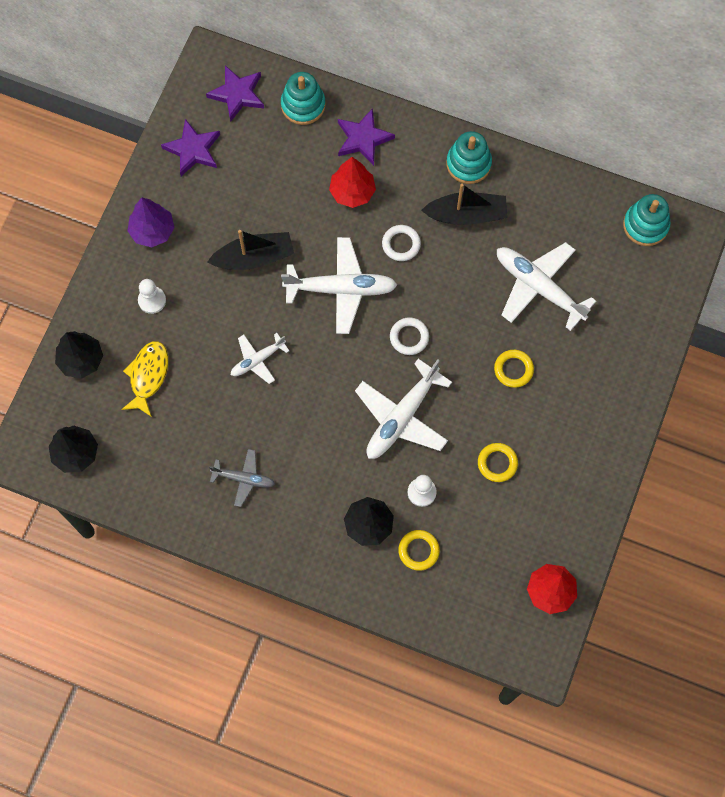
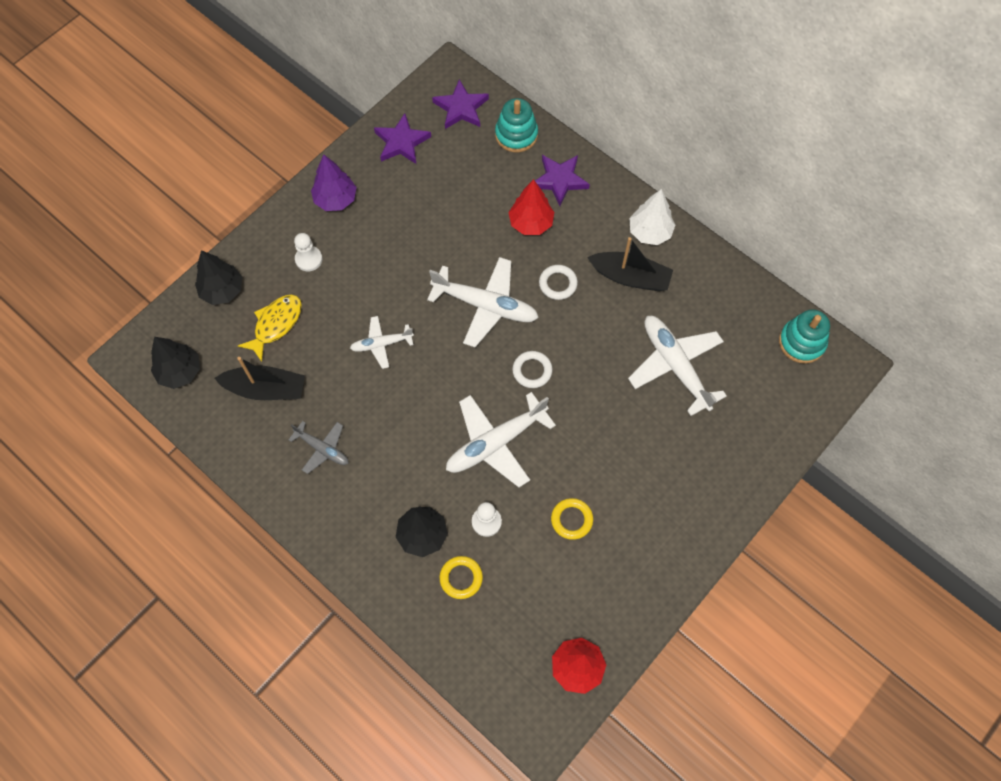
camera: 20 degrees right, 5 degrees down
(254, 257) = (417, 252): black boat -> black boat (266, 389)
(468, 164) = (649, 232): turquoise stacking toy -> white tree
(513, 369) = (621, 435): yellow ring -> none

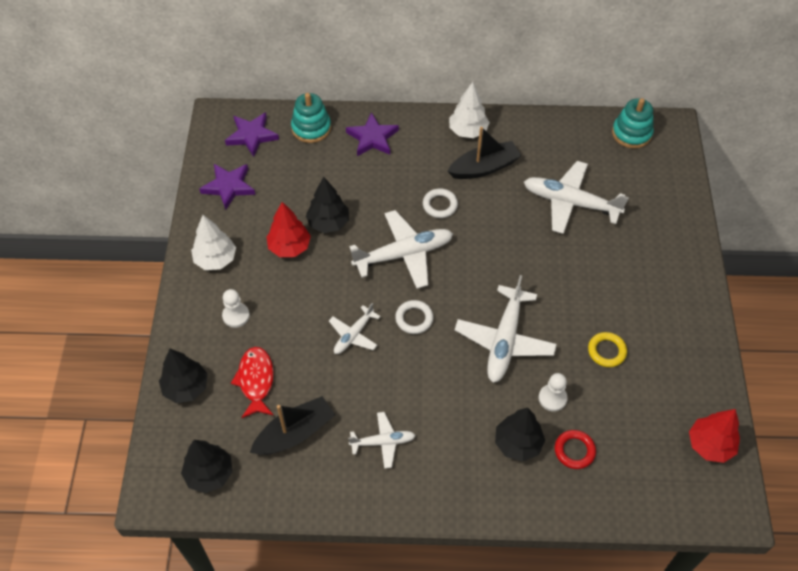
camera: 40 degrees left, 10 degrees down
(275, 324) = (256, 381): yellow fish -> red fish
(322, 449) = (382, 442): grey plane -> white plane
(335, 199) = (215, 259): purple tree -> white tree
(451, 232) = (328, 223): none -> black tree
(461, 578) = (574, 451): yellow ring -> red ring
(531, 223) = (380, 178): red tree -> red tree (289, 247)
(532, 371) = (480, 274): white ring -> white ring (414, 319)

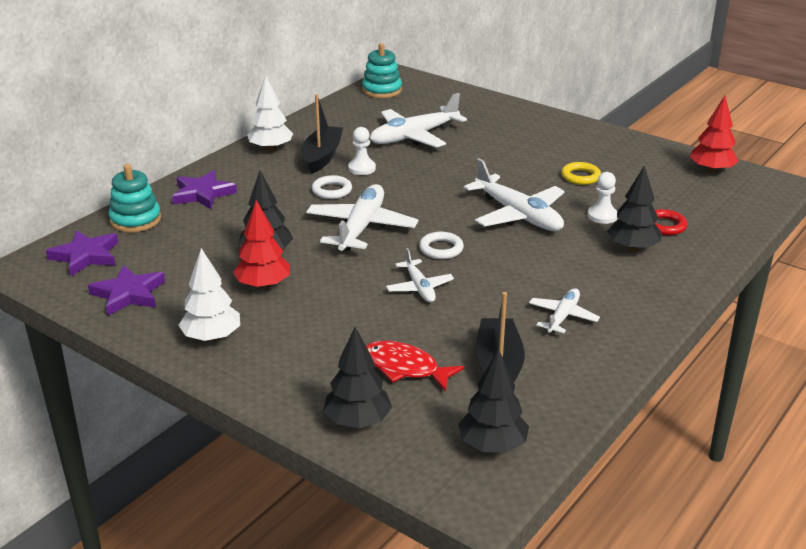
camera: 55 degrees left, 25 degrees down
(236, 316) = (304, 351): white pawn -> white pawn (362, 168)

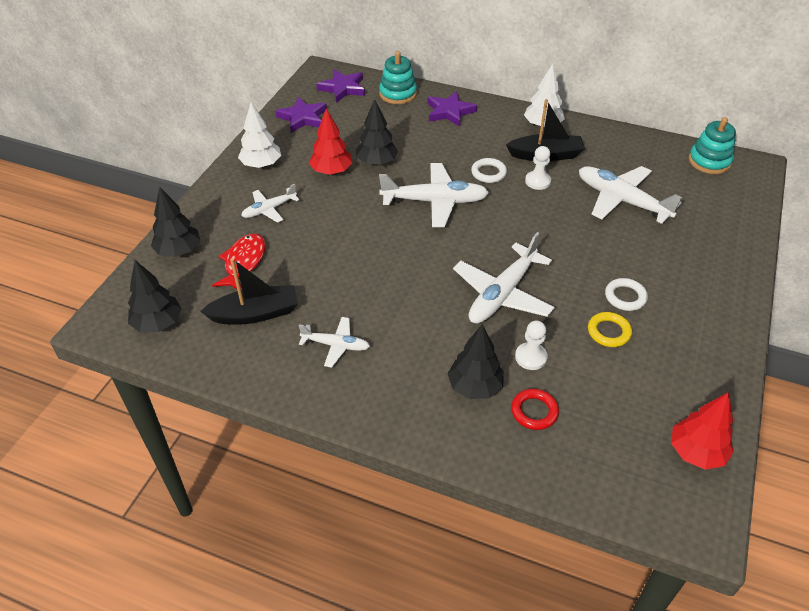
camera: 75 degrees right, 15 degrees up
(419, 287) = (354, 251): white plane -> white plane (269, 209)
(441, 249) = (419, 253): white ring -> white ring (625, 297)

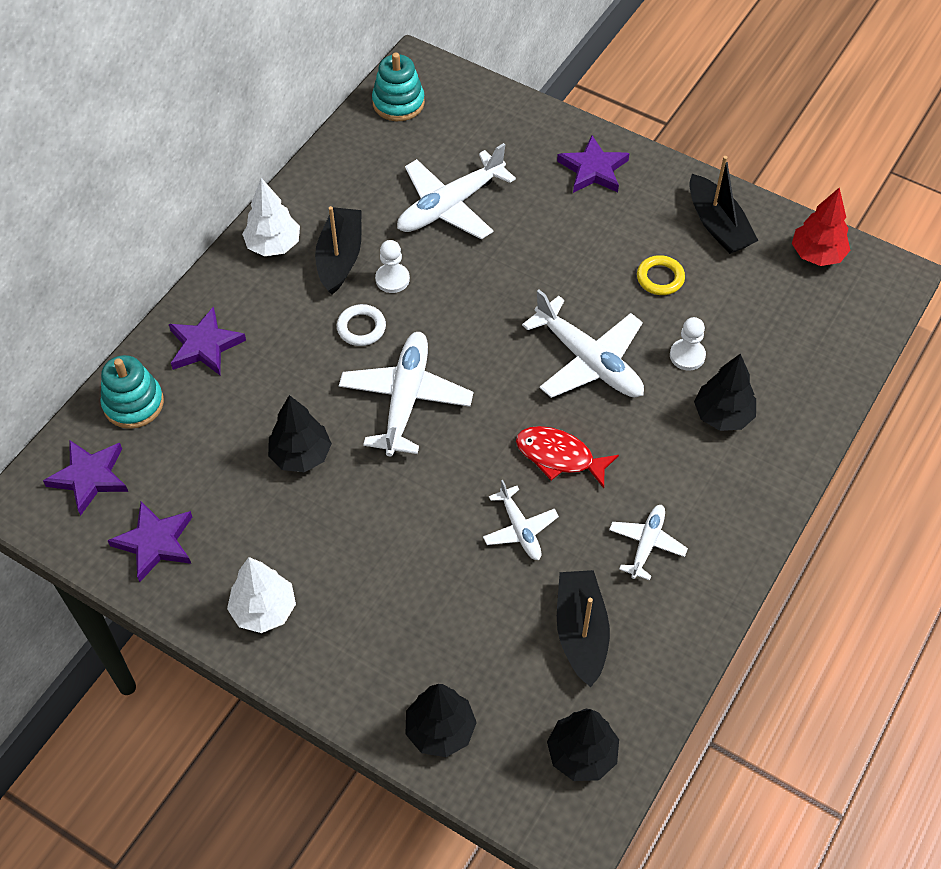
camera: 80 degrees left, 10 degrees up
(243, 262) = (481, 643): red fish -> red fish (559, 457)
(269, 209) = (374, 604): white plane -> white plane (519, 529)
(331, 171) = (306, 515): red tree -> none
(534, 411) = (760, 370): red ring -> none
(625, 297) = (611, 249): white ring -> none
(692, 369) = (718, 225): none -> black boat
(708, 277) = (593, 169): none -> purple star

